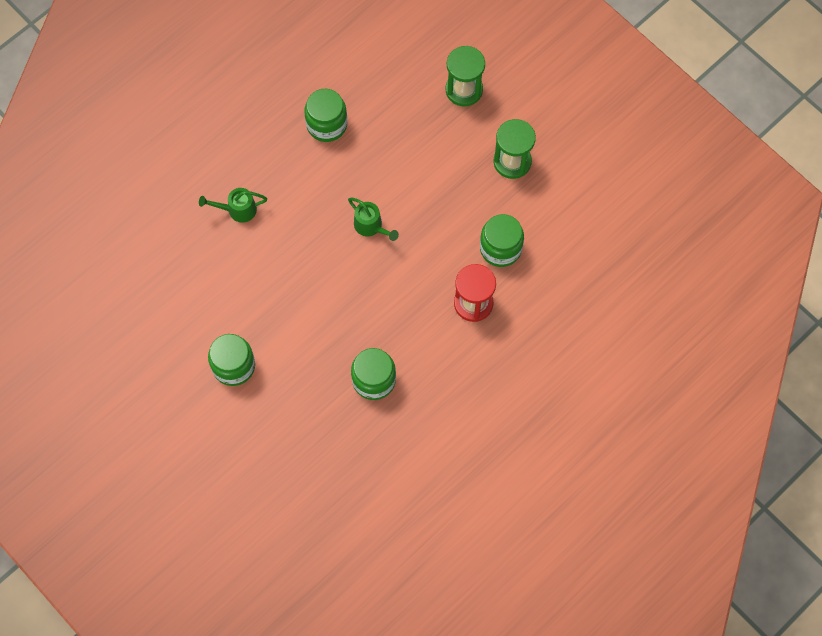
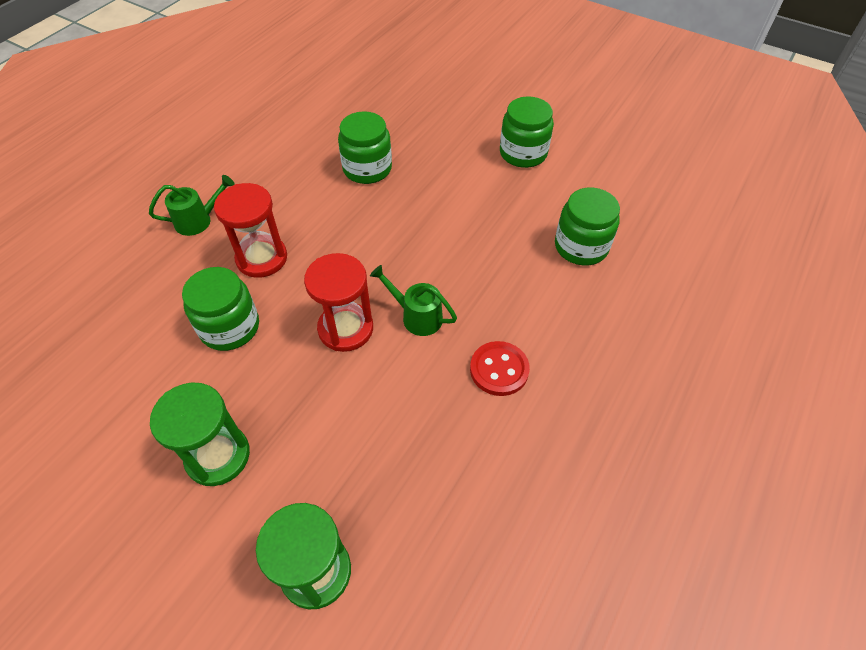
camera: 165 degrees right, 15 degrees down
(237, 210) = (602, 298): green watering can -> green watering can (199, 220)
(327, 124) = (533, 445): green jar -> green jar (581, 247)
(329, 175) = (499, 370): none -> red button
(422, 228) = (345, 329): none -> red hourglass

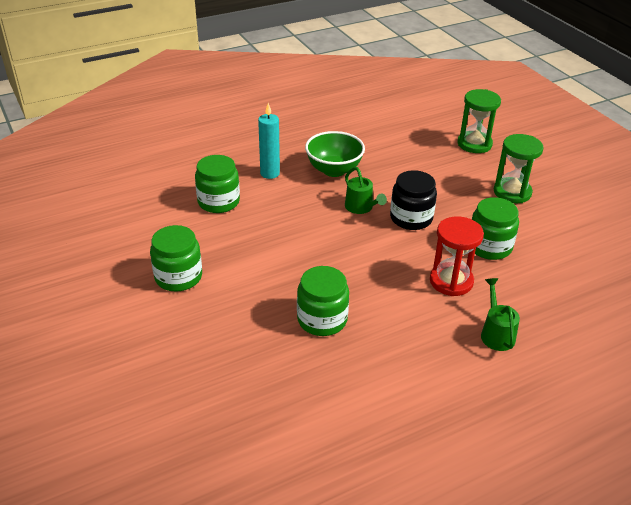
camera: 150 degrees left, 15 degrees down
(199, 220) = (496, 333): green watering can -> green watering can turned 75 degrees clockwise
(345, 329) = (411, 218): red hourglass -> black jar
(499, 370) = (334, 170): red button -> green bowl
(572, 319) = (270, 173): none -> turquoise candle

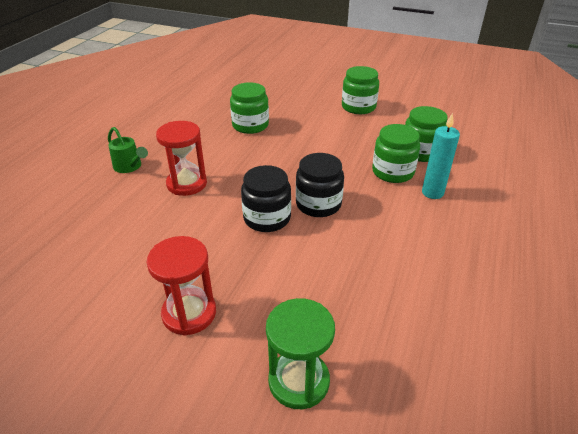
camera: 140 degrees right, 0 degrees up
(334, 170) = (393, 228): green bowl -> none
(361, 208) = (318, 204): green watering can -> black jar
(489, 247) = (174, 228): green jar -> green jar (393, 172)
(512, 192) = (189, 313): green hourglass -> red hourglass

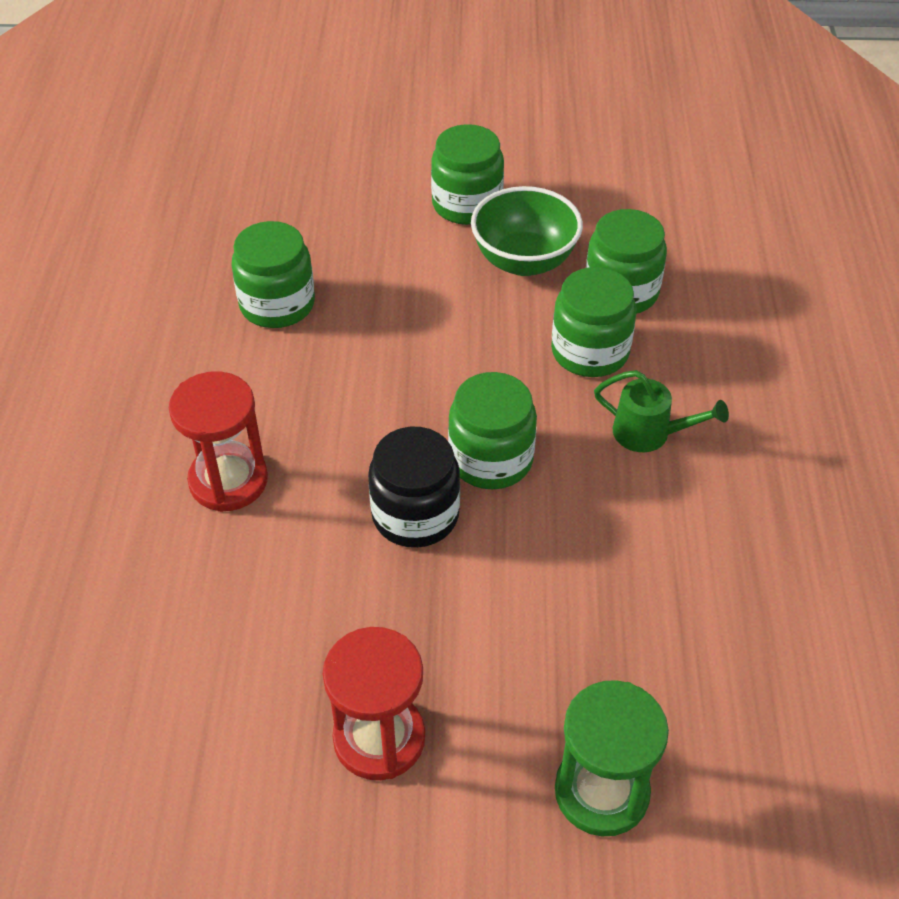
camera: 20 degrees left, 10 degrees up
(130, 167) = (91, 472): green watering can -> green watering can (650, 434)
(318, 204) = (491, 459): black jar -> green jar
(376, 131) = (524, 261): none -> green bowl
(432, 193) = (672, 380): turquoise candle -> none

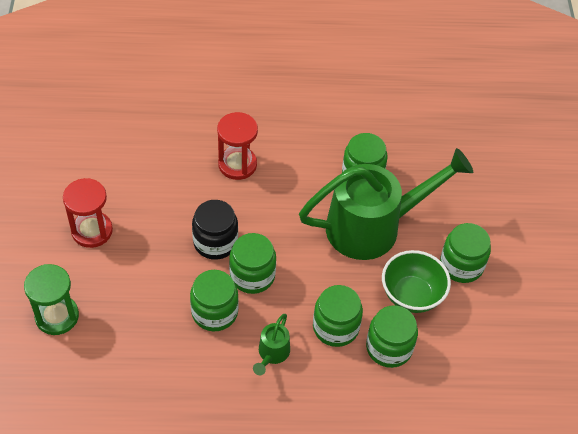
camera: 85 degrees right, 5 degrees up
(389, 295) = (374, 226): none -> green watering can
(572, 514) = (214, 312): none -> green jar

